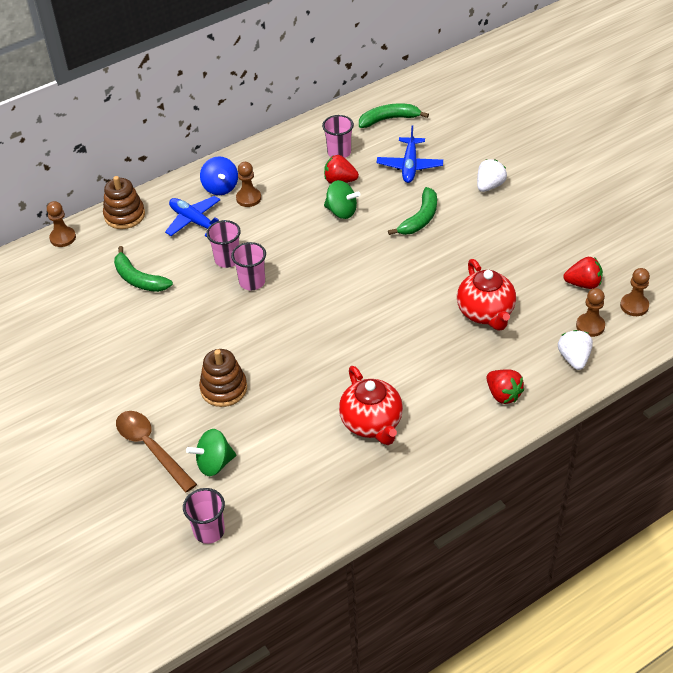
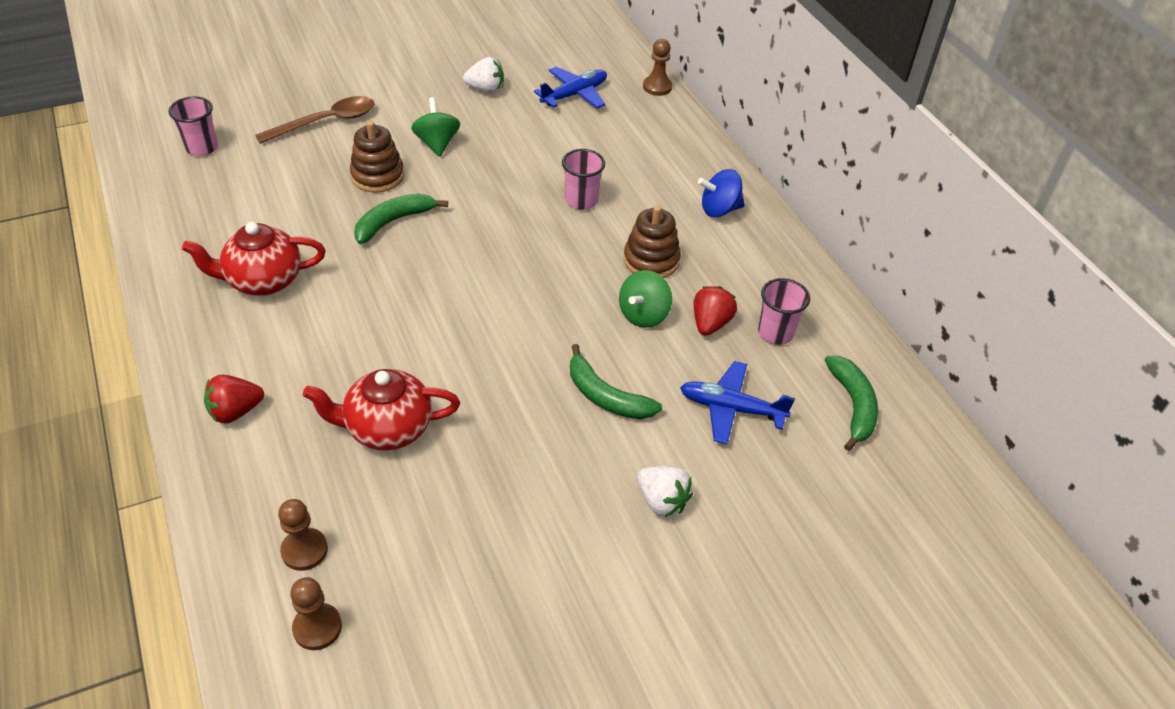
camera: 95 degrees right, 0 degrees up
(124, 215) = (684, 131): brown stacking toy -> brown stacking toy (651, 260)
(138, 279) = (572, 132): green banana -> green banana (393, 222)
(194, 221) = (659, 182): blue plane -> blue plane (574, 94)
(214, 463) = (281, 159): green spinning top -> green spinning top (437, 143)
(248, 198) = (692, 231): brown pawn -> none
(252, 282) = (535, 216): pink cup -> none
(574, 358) = (253, 510): white strawberry -> white strawberry (486, 90)
(583, 284) = (395, 569): red strawberry -> none

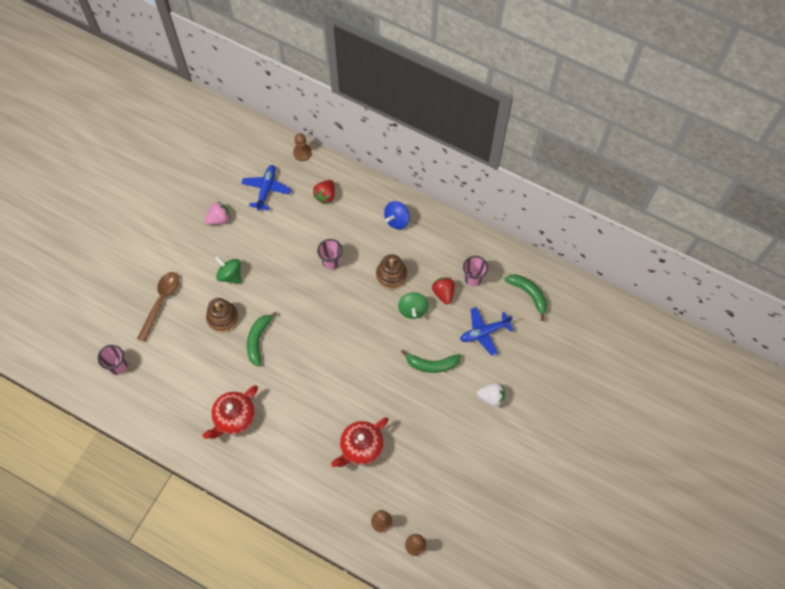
camera: 35 degrees left, 20 degrees up
(235, 411) = (293, 488): red strawberry -> red strawberry (325, 195)
(486, 90) = (219, 219): white strawberry -> pink strawberry

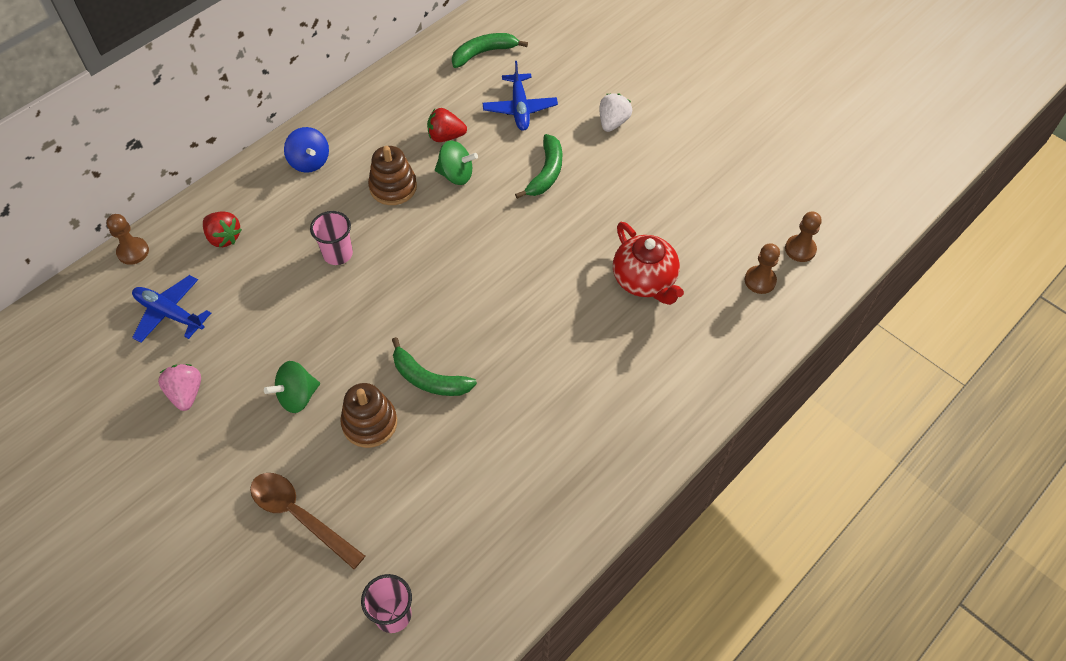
camera: 75 degrees left, 10 degrees down
(234, 418) = (550, 440): red teapot -> none
(473, 278) = (437, 101): pink cup -> none

